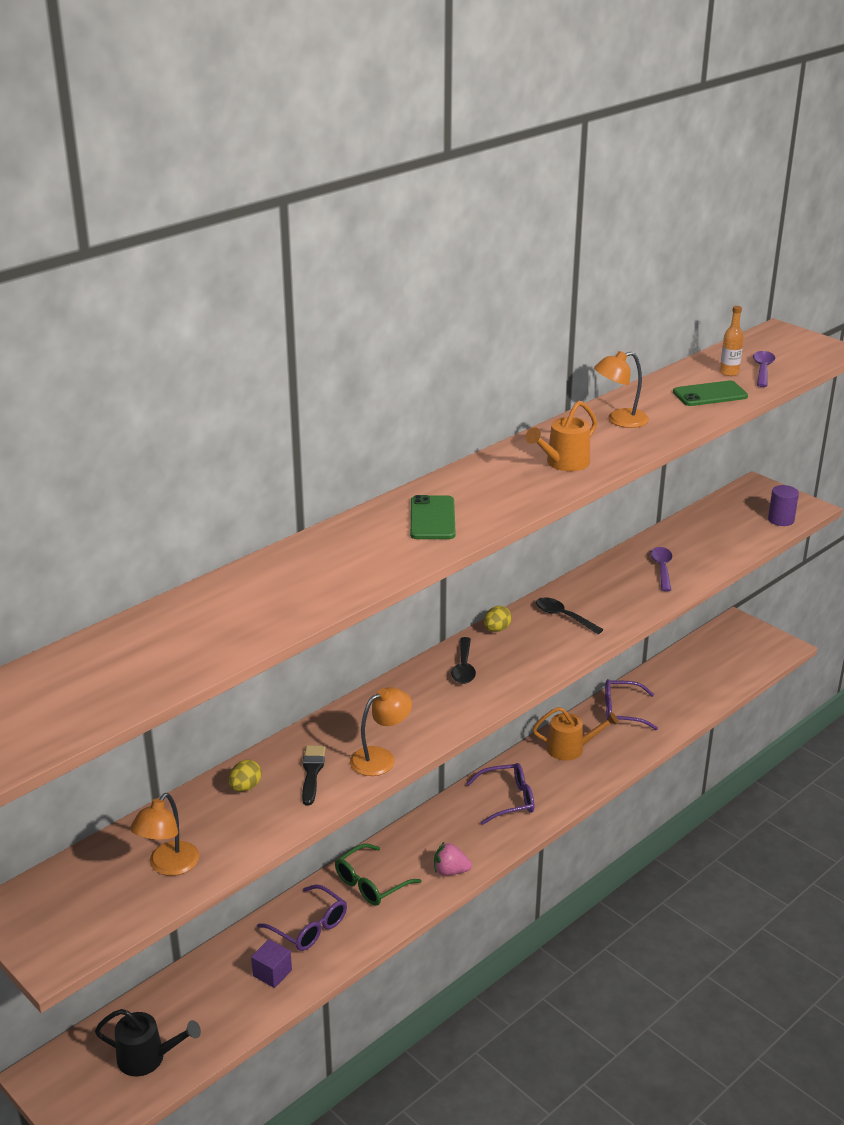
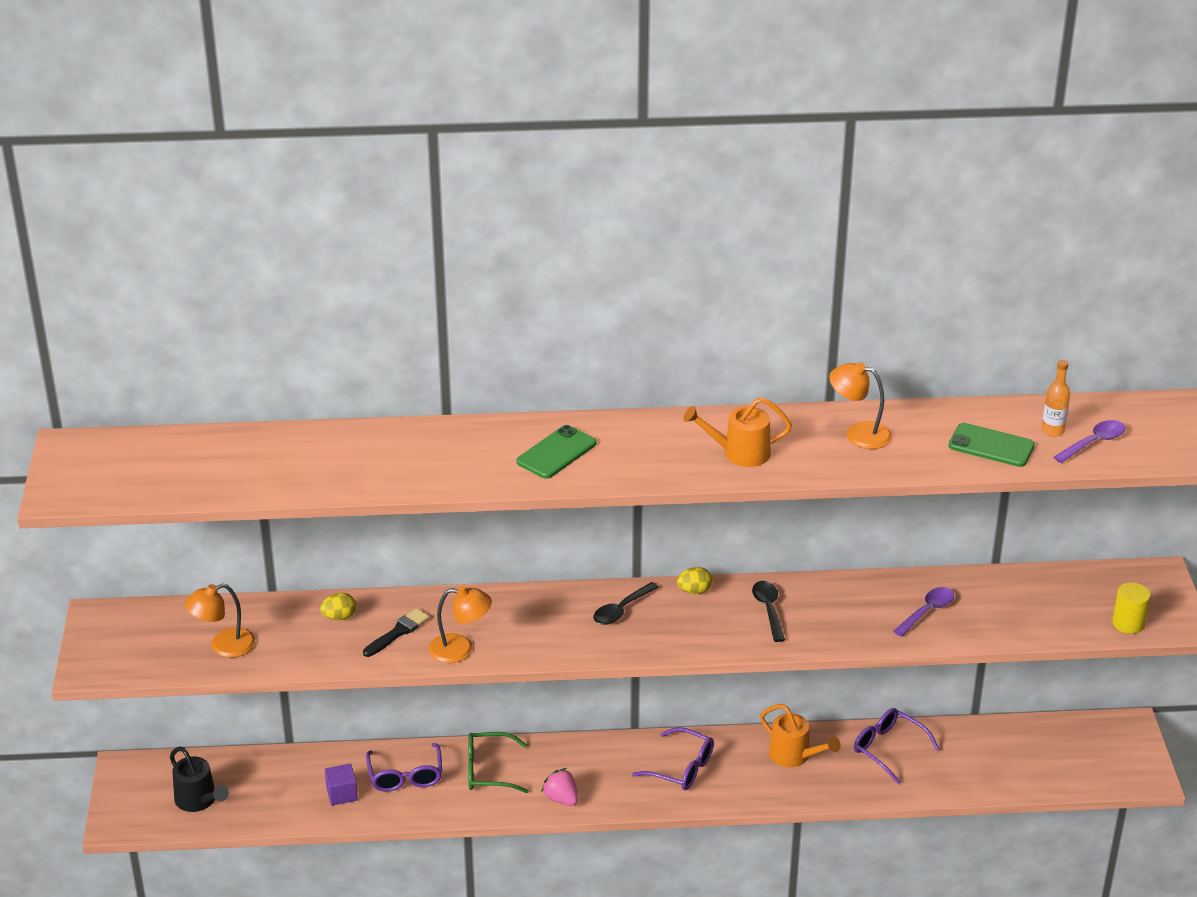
camera: 40 degrees right, 5 degrees up
(781, 520) = (1128, 623): purple cylinder -> yellow cylinder

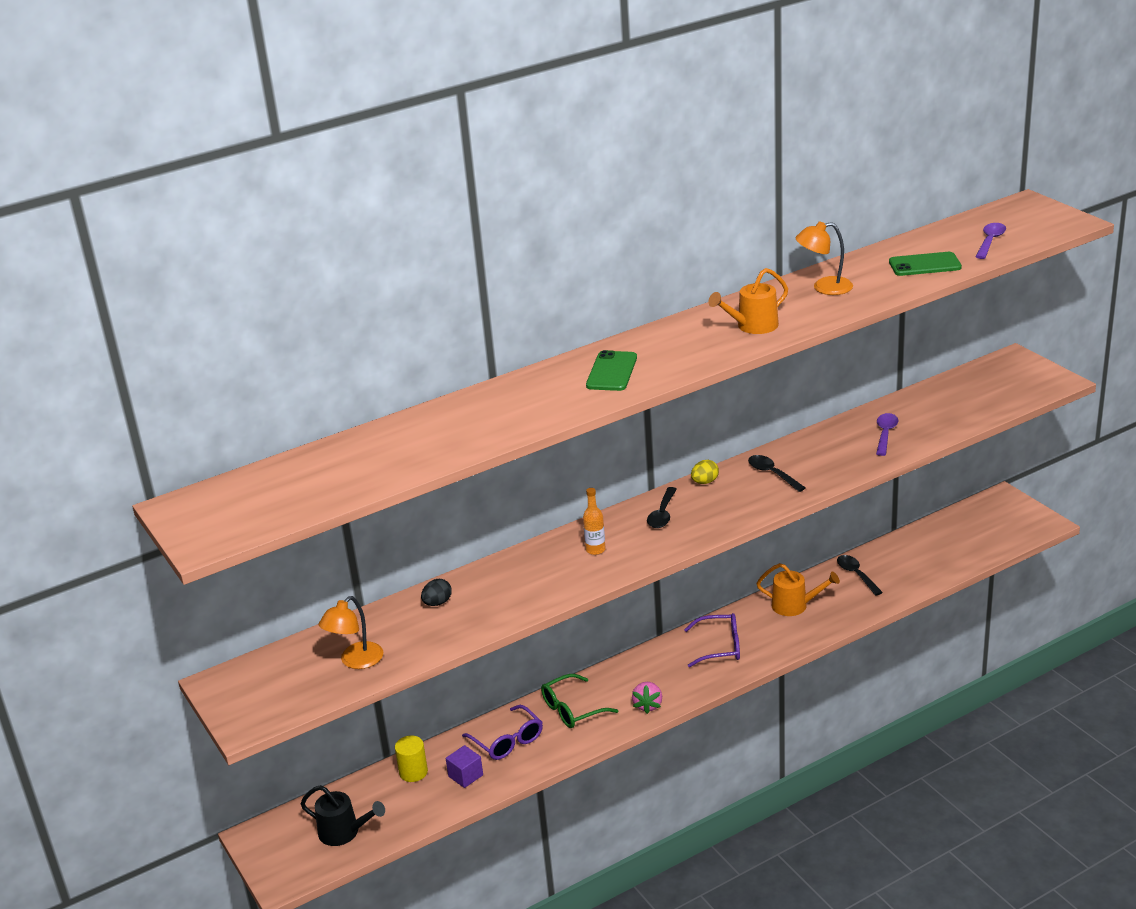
camera: 25 degrees left, 5 degrees down
(339, 617) = (437, 603): yellow egg -> black egg
(398, 632) = (498, 595): black brush -> none
(460, 649) = (562, 587): orange lamp -> none
(561, 799) = (648, 705): pink strawberry -> pink strawberry turned 105 degrees counterclockwise
(888, 748) = (856, 575): purple glasses -> black spoon
(1052, 430) = (954, 243): orange bottle -> orange bottle (595, 550)
(1128, 623) = (1025, 392): yellow cylinder -> yellow cylinder (413, 772)

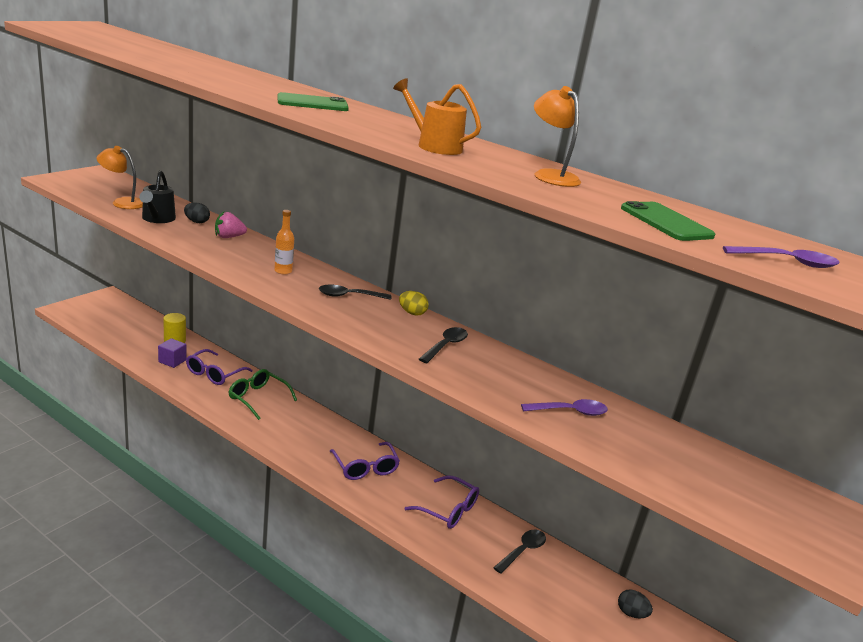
camera: 60 degrees right, 5 degrees down
(344, 832) = (110, 324): black watering can -> black watering can (157, 219)
(648, 705) = (272, 435): pink strawberry -> pink strawberry (229, 237)
(795, 606) = (448, 510): orange watering can -> purple glasses
(935, 537) = (631, 613): none -> black egg

